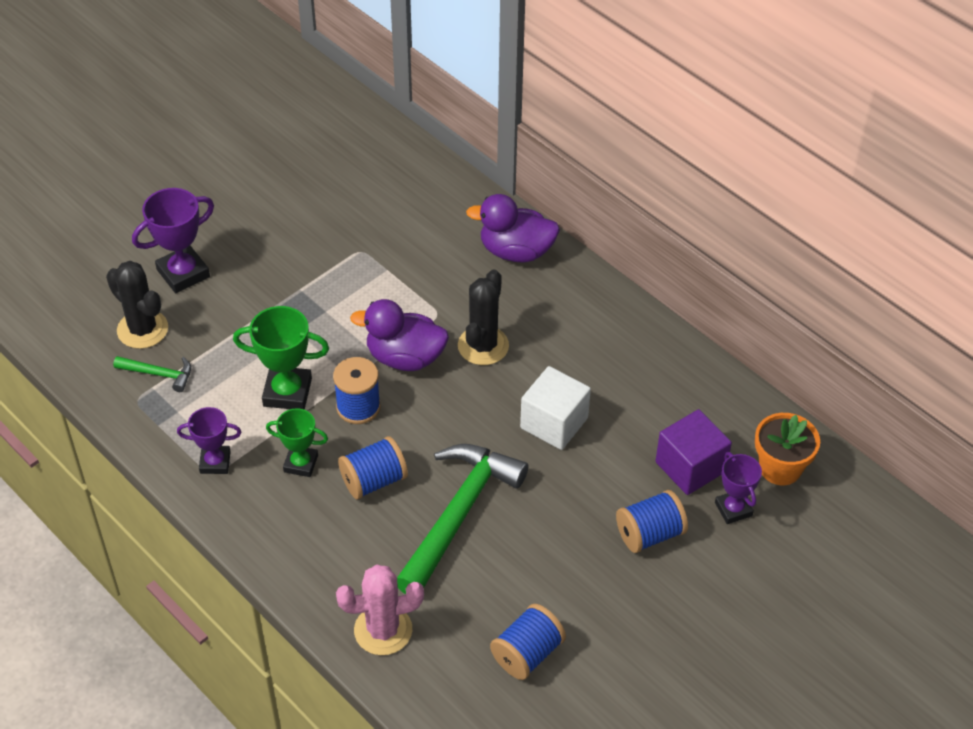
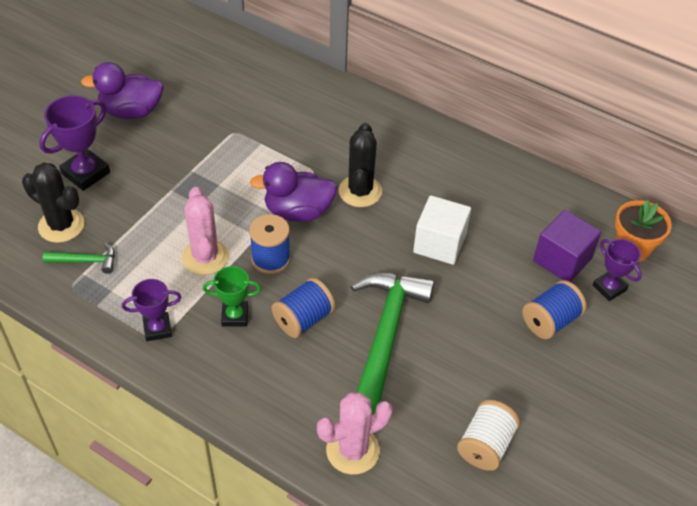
camera: 15 degrees left, 0 degrees up
(287, 392) = (205, 257): green trophy -> pink cactus
(516, 251) = (362, 113): purple duck -> purple duck (131, 111)
(527, 653) = (485, 445): blue spool -> white spool

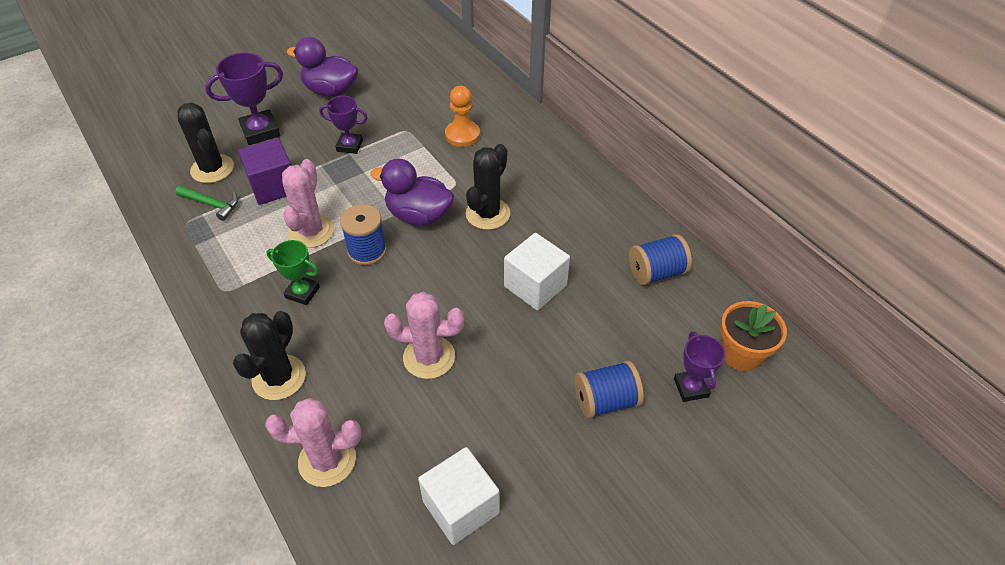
camera: 25 degrees right, 0 degrees up
(157, 329) = (230, 282): purple trophy -> purple trophy (349, 146)
(264, 398) = (279, 377): none -> black cactus
(291, 122) = (462, 135): none -> orange pawn
(303, 319) = (361, 316): blue spool -> blue spool (656, 272)
(385, 335) = (429, 357): green hammer -> pink cactus
(485, 445) = (461, 507): white spool -> white cube
(562, 260) = (654, 342): purple cube -> purple cube (273, 186)

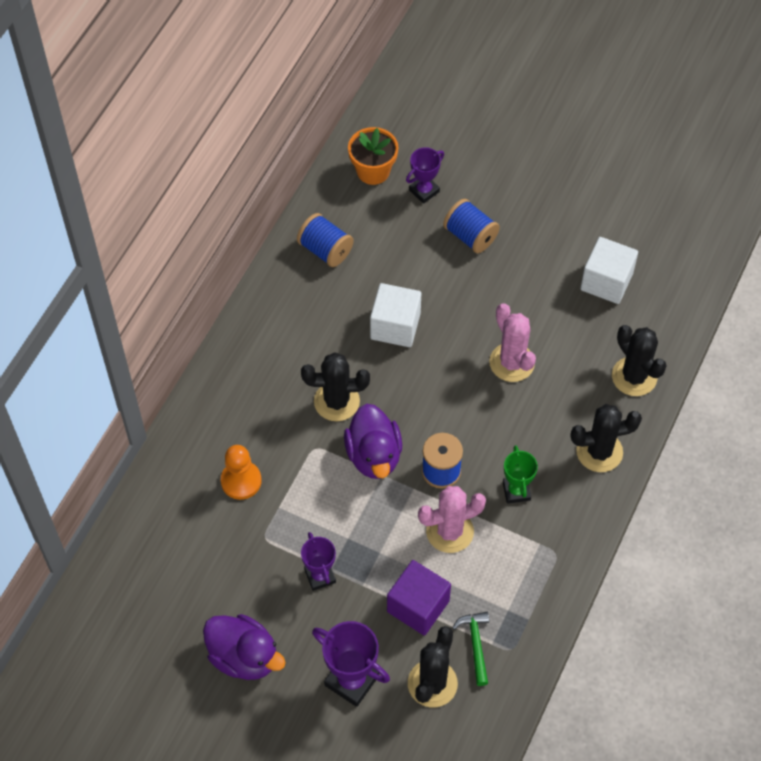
camera: 120 degrees left, 10 degrees up
(327, 460) = (634, 376): pink cactus -> black cactus
(331, 91) = (244, 657): purple duck -> purple duck turned 45 degrees counterclockwise

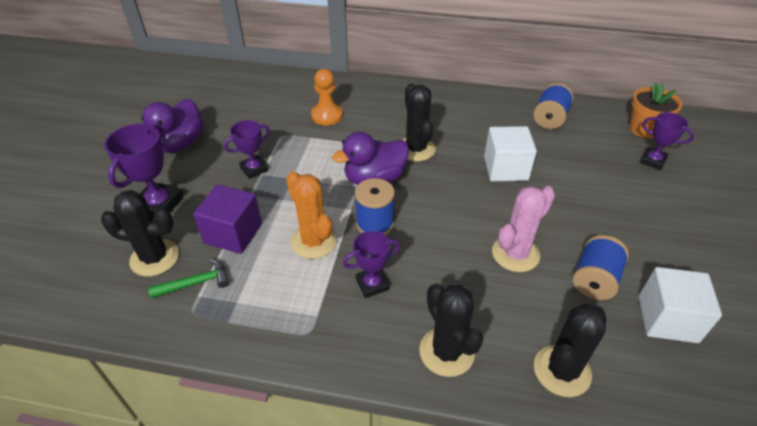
camera: 75 degrees right, 15 degrees down
(449, 531) = (314, 241): pink cactus -> orange cactus
(470, 236) = (632, 198): blue spool -> blue spool (594, 279)
(516, 491) = (372, 284): green trophy -> purple trophy

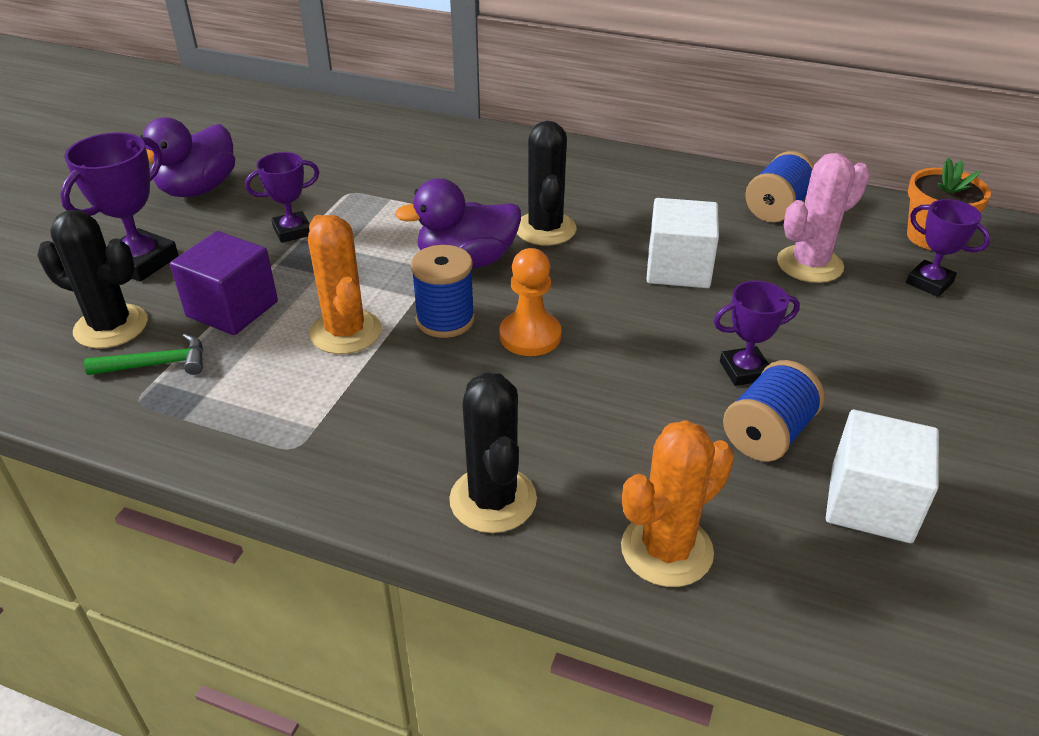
camera: 10 degrees right, 5 degrees down
(327, 115) = (425, 173): orange pawn -> orange pawn (530, 336)
(372, 284) = (412, 397): purple trophy -> purple trophy (744, 371)
(515, 254) = (651, 384): pink cactus -> pink cactus (809, 264)
(562, 371) = (666, 550): black cactus -> orange cactus

